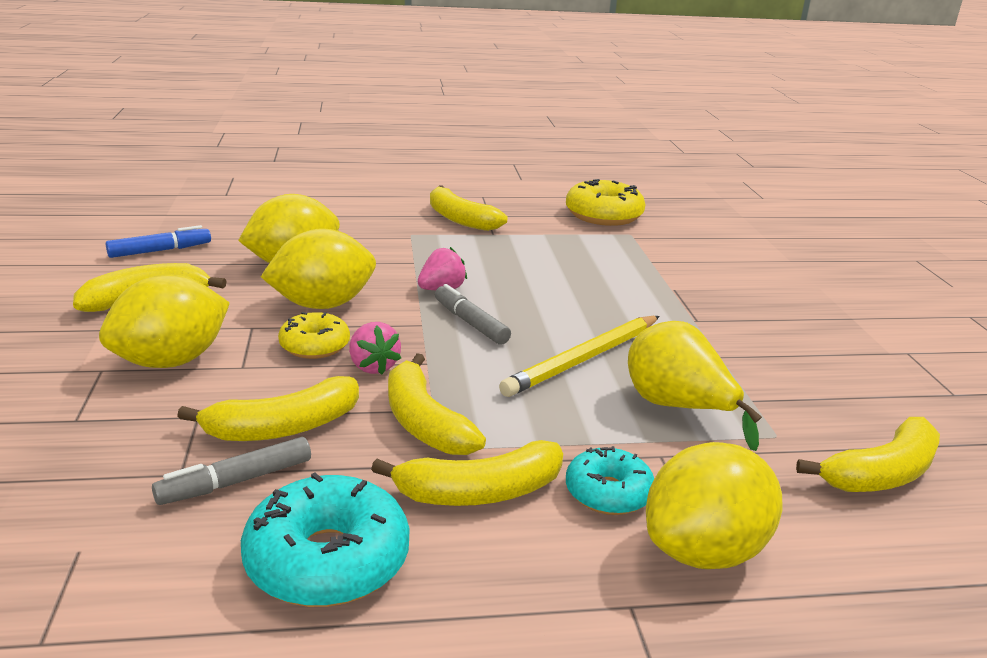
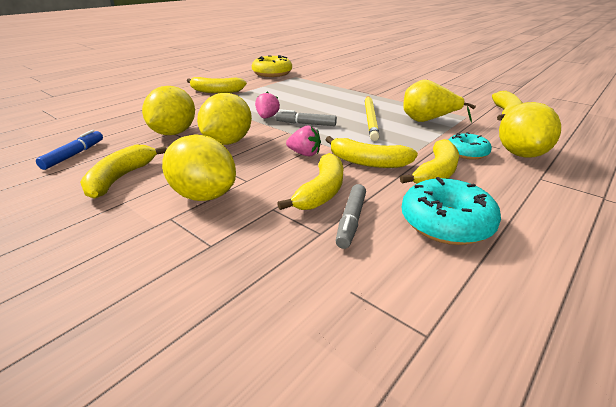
camera: 40 degrees left, 5 degrees up
(171, 361) = (204, 195): yellow lemon -> yellow lemon turned 60 degrees counterclockwise
(315, 346) = (261, 158): yellow donut -> none

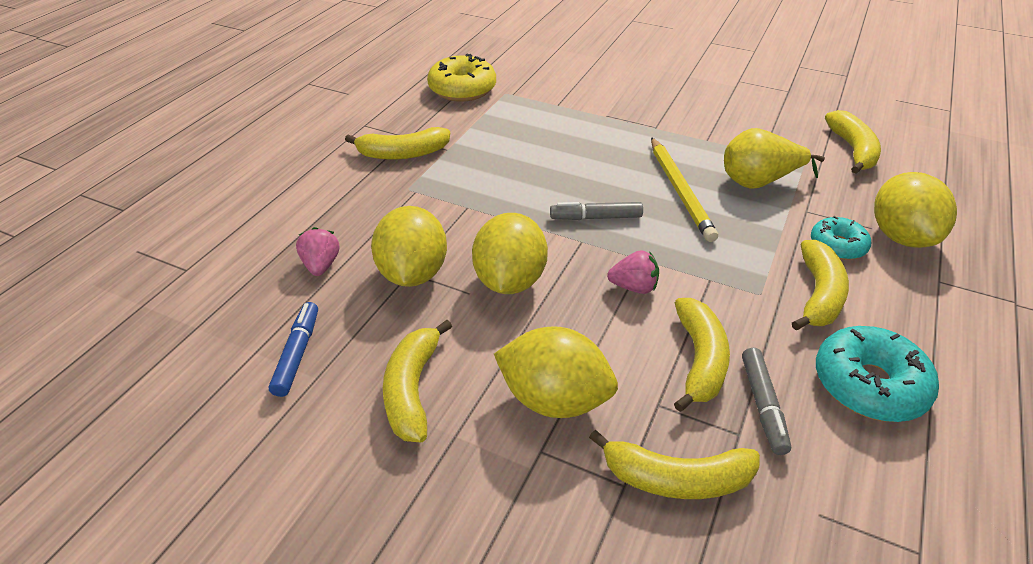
camera: 15 degrees left, 10 degrees up
(267, 117) = (529, 211): pink strawberry -> pink strawberry (321, 265)
(368, 162) = (726, 289): yellow banana -> yellow banana (676, 478)

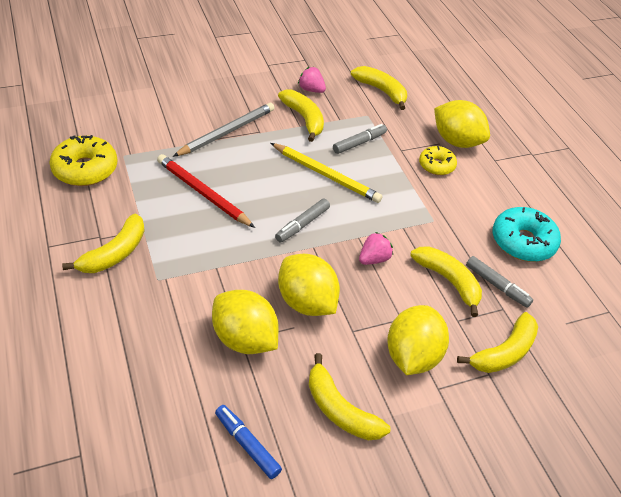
camera: 50 degrees left, 5 degrees up
(321, 265) = (177, 377): pink strawberry -> pink strawberry (311, 90)
(534, 148) = (203, 193): none -> red pencil
(554, 399) = (412, 356): yellow lemon -> yellow lemon turned 45 degrees counterclockwise
(621, 114) = (227, 132): none -> grey pencil
(759, 182) = (359, 143): yellow pear -> grey marker
(818, 294) = (457, 203): yellow banana -> yellow banana (304, 119)
(837, 246) = (436, 165): turquoise donut -> yellow donut

